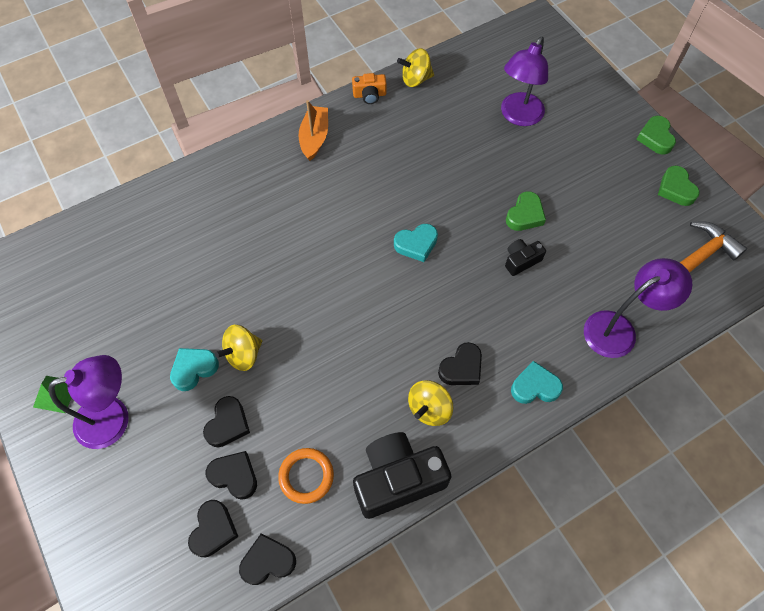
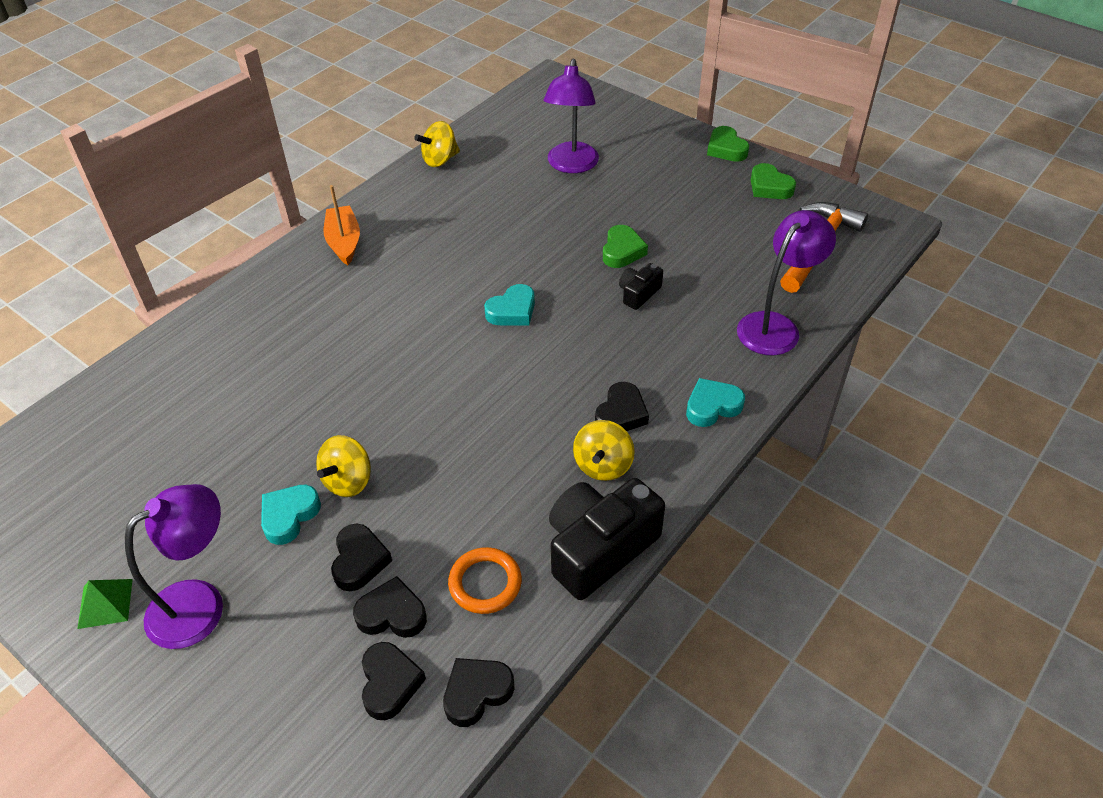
camera: 20 degrees left, 15 degrees down
(369, 95) = (392, 186): orange camera -> none

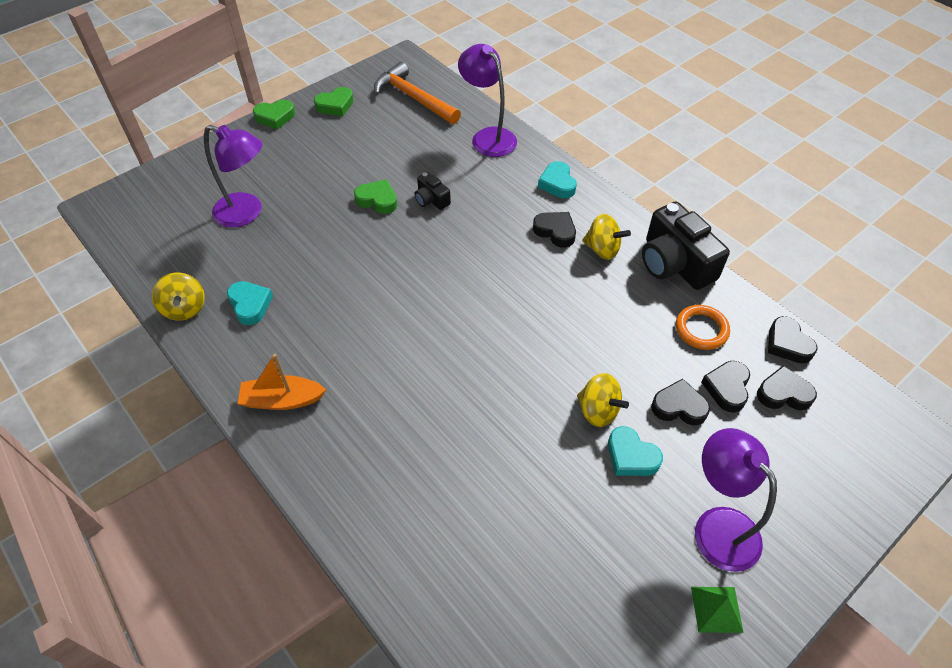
camera: 80 degrees left, 5 degrees up
(512, 311) = (427, 279): turquoise heart -> turquoise heart (250, 305)

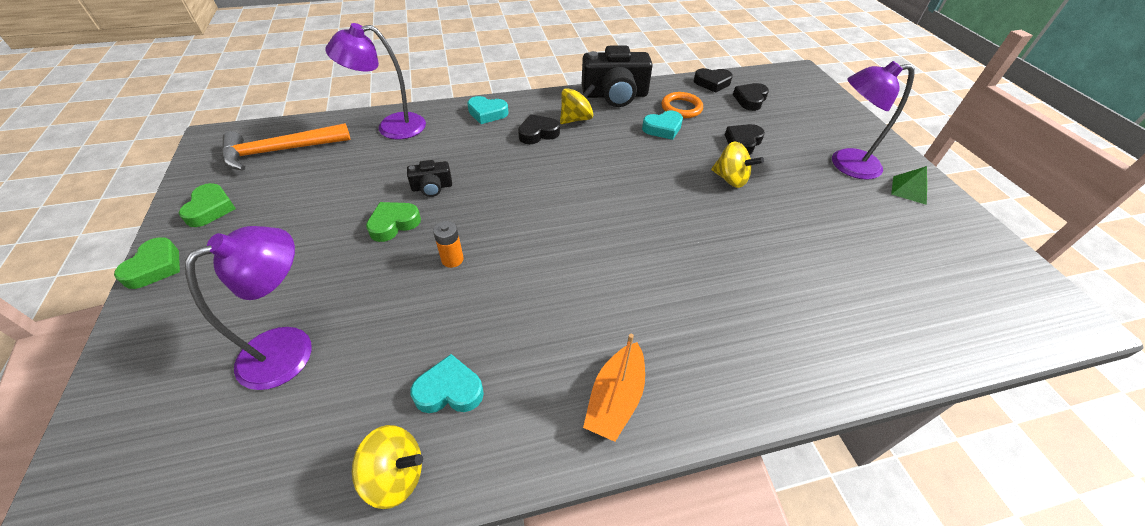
camera: 65 degrees left, 5 degrees down
(361, 250) = (452, 259): none -> orange battery
(598, 411) = (730, 179): yellow spinning top -> yellow spinning top turned 60 degrees clockwise
(631, 456) = (777, 179): turquoise heart -> turquoise heart (663, 128)
(727, 388) = (736, 118): black heart -> none

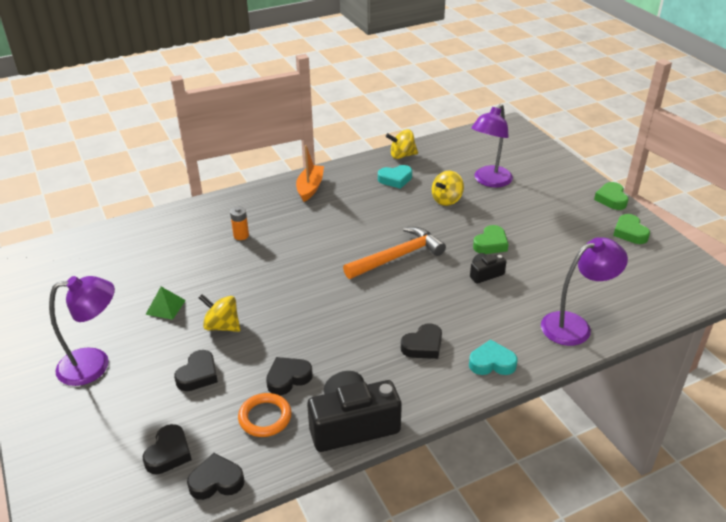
camera: 170 degrees right, 10 degrees down
(280, 151) = (643, 283): orange hammer -> orange hammer (397, 256)
(452, 259) = (433, 230): orange battery -> orange battery (241, 235)
(576, 119) = (389, 374): yellow spinning top -> yellow spinning top (446, 200)
(663, 128) = (288, 378): turquoise heart -> black heart
(909, 190) = (46, 345): green pyramid -> green pyramid (165, 307)

